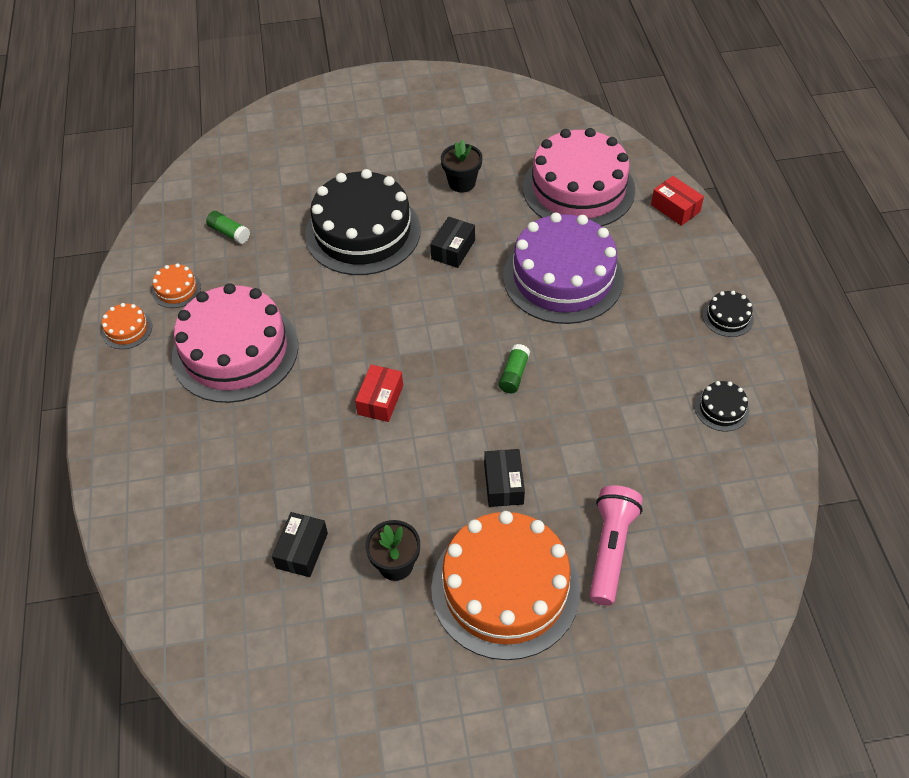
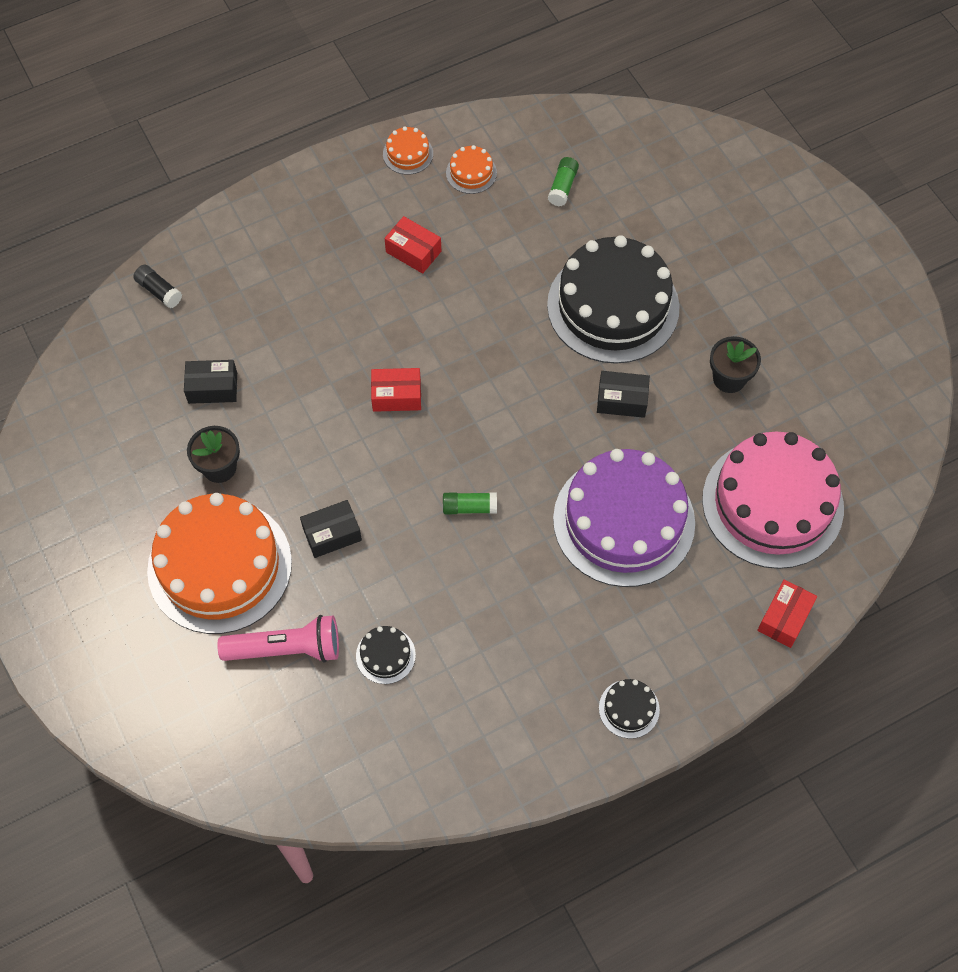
camera: 70 degrees right, 10 degrees up
(161, 576) = (159, 291): none -> black glue stick
(235, 351) = (413, 251): pink cake -> red box
(721, 409) = (493, 724): black cake -> black cake (385, 655)

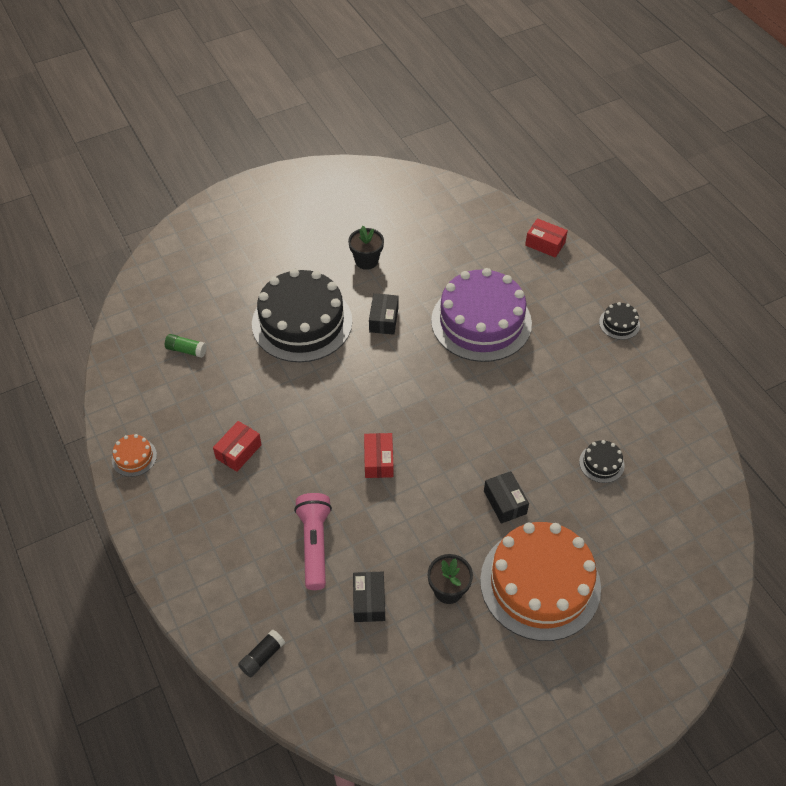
camera: 90 degrees left, 10 degrees down
(286, 649) = (605, 530): pink flashlight -> pink flashlight (315, 544)
(469, 507) = (476, 411): green glue stick -> none
(471, 173) = (162, 411): orange cake -> none
(772, 503) = (463, 244): pink cake -> none

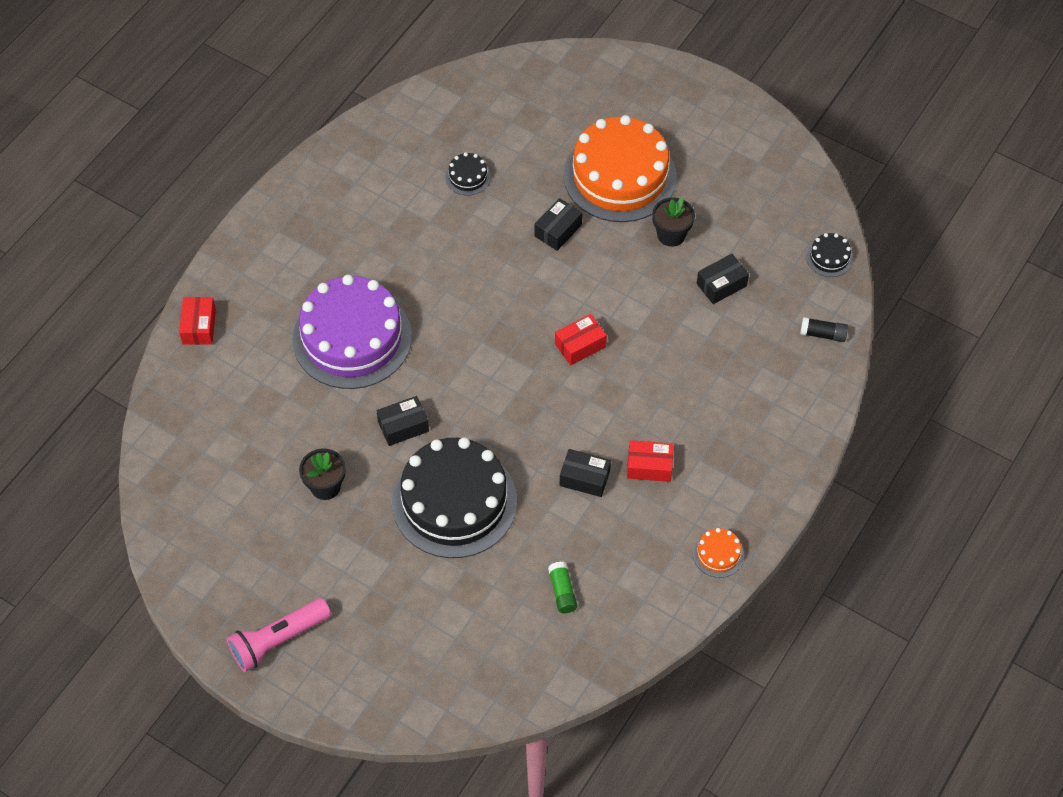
camera: 120 degrees left, 5 degrees up
(261, 405) = (584, 478): none -> black box
(315, 544) = (699, 351): pink flashlight -> pink flashlight (278, 640)
(619, 323) = (283, 221): black cake -> black cake (829, 257)

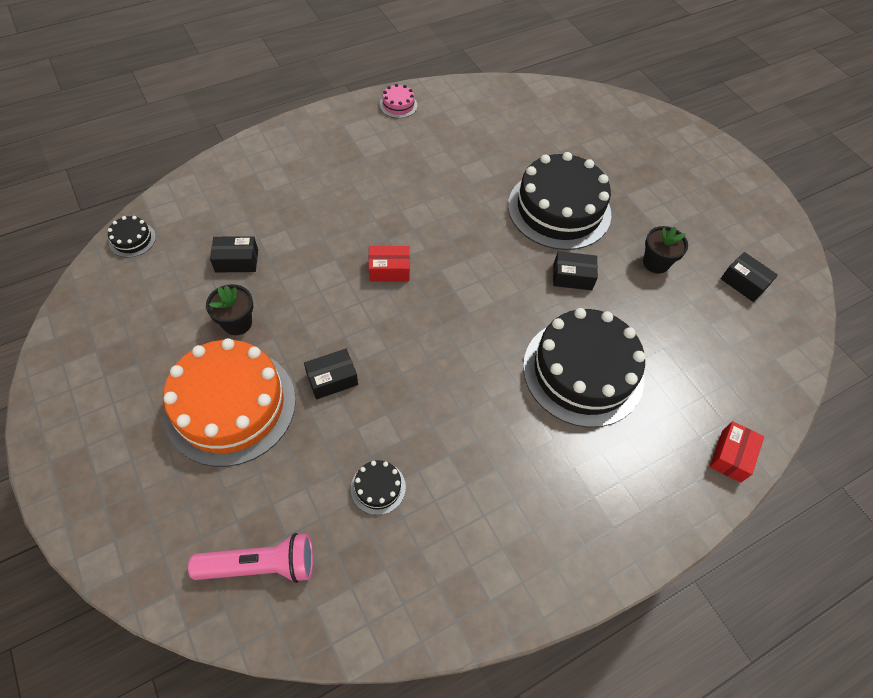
camera: 155 degrees left, 0 degrees up
(278, 640) = (726, 185): pink flashlight -> pink flashlight (261, 565)
(352, 337) = (583, 371): purple cake -> black cake
(562, 591) = (514, 129): green glue stick -> none
(584, 478) = (454, 181): black box -> black box (744, 283)
(649, 466) = (402, 168): red box -> none
(718, 554) = (398, 105): orange cake -> pink cake
(823, 334) = (199, 190): black glue stick -> none

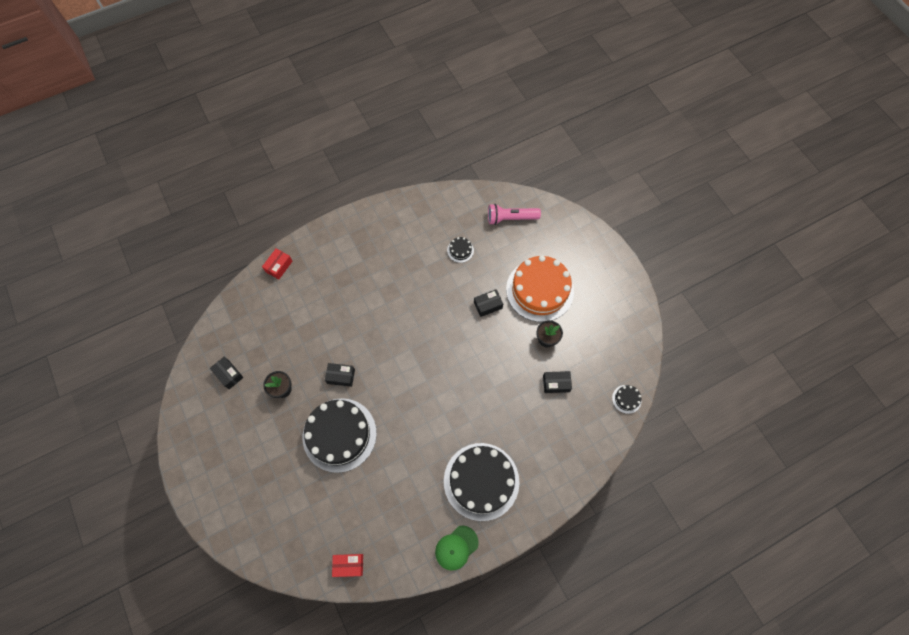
camera: 175 degrees left, 10 degrees up
(389, 270) = (459, 379): red box -> red box (349, 565)
(398, 105) = (456, 547): pink cake -> green cap
(583, 371) = (347, 312): black cake -> black cake (481, 481)

